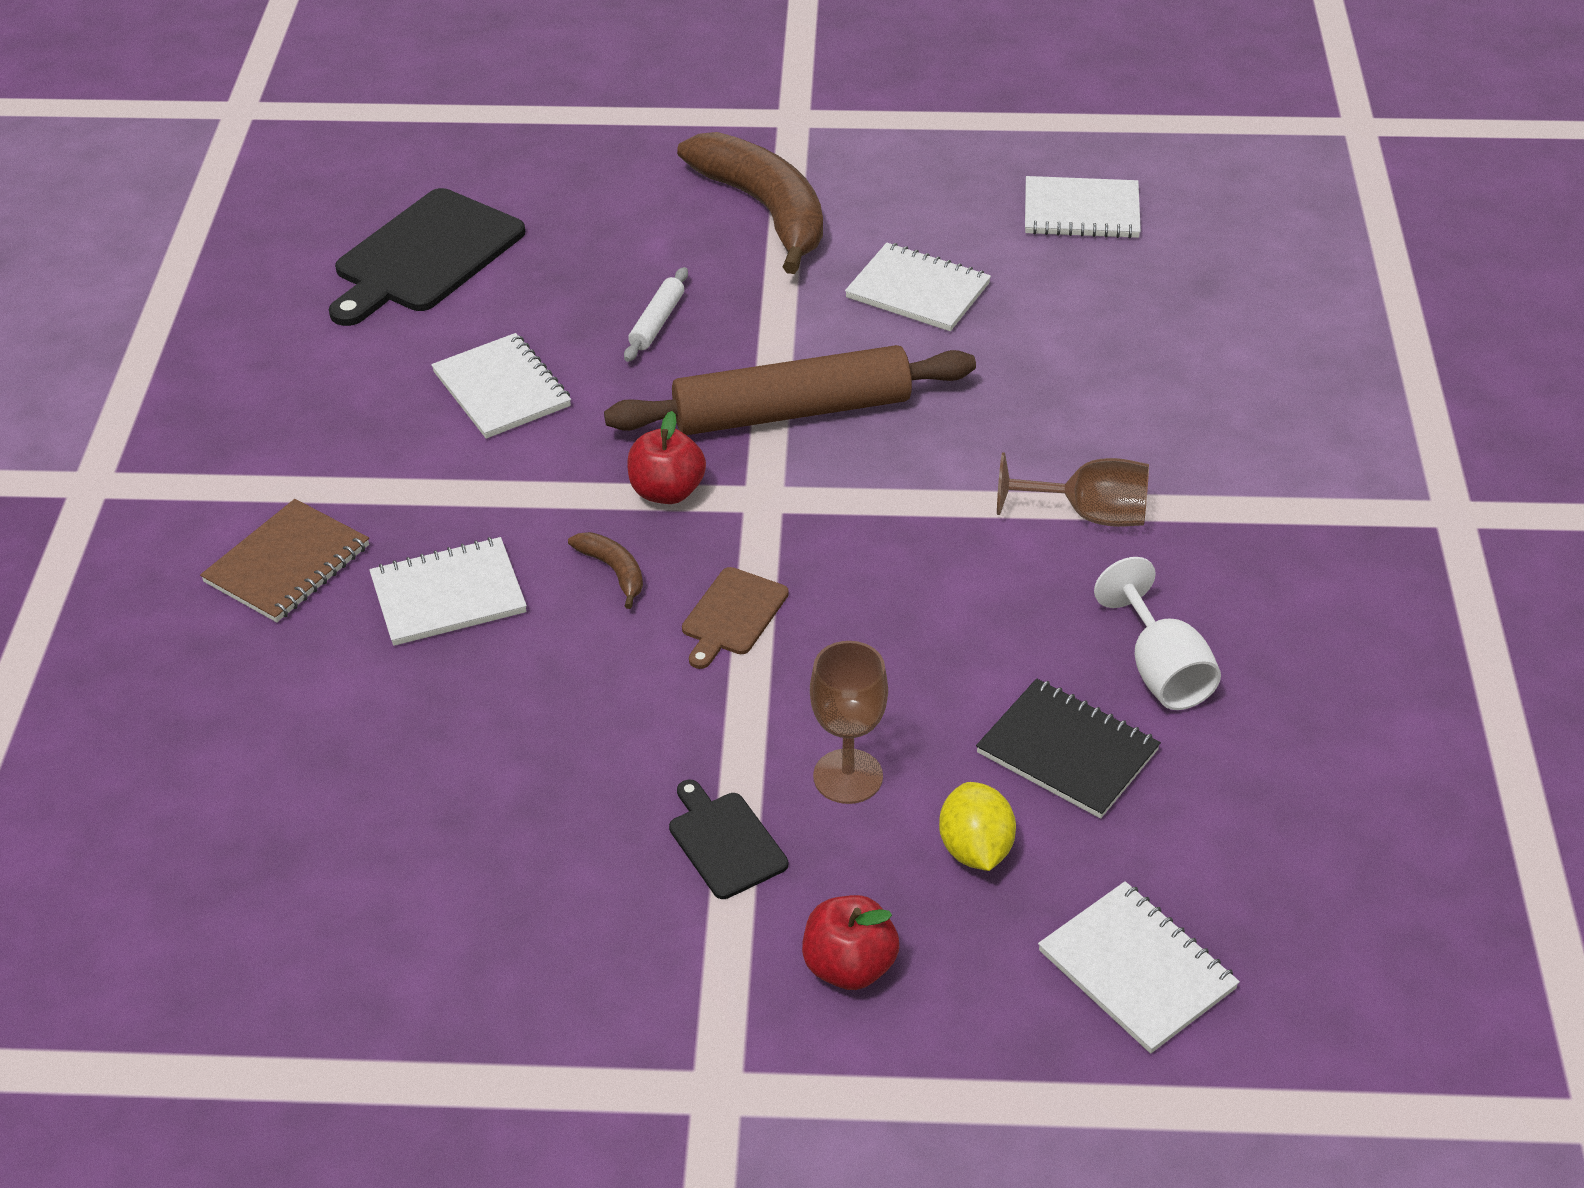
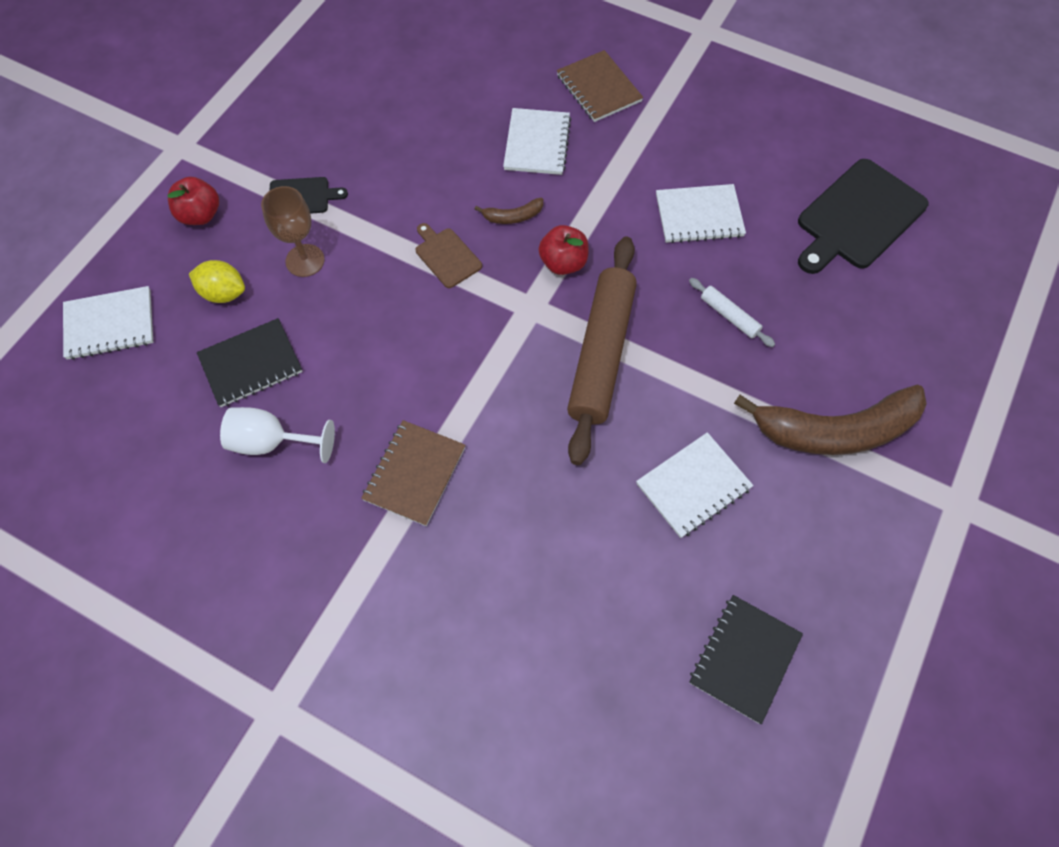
camera: 115 degrees right, 20 degrees up
(424, 256) = (857, 217): black cutting board -> black cutting board turned 105 degrees counterclockwise
(1081, 211) = (744, 658): white notebook -> black notebook
(1088, 514) = (414, 474): brown goblet -> brown notebook

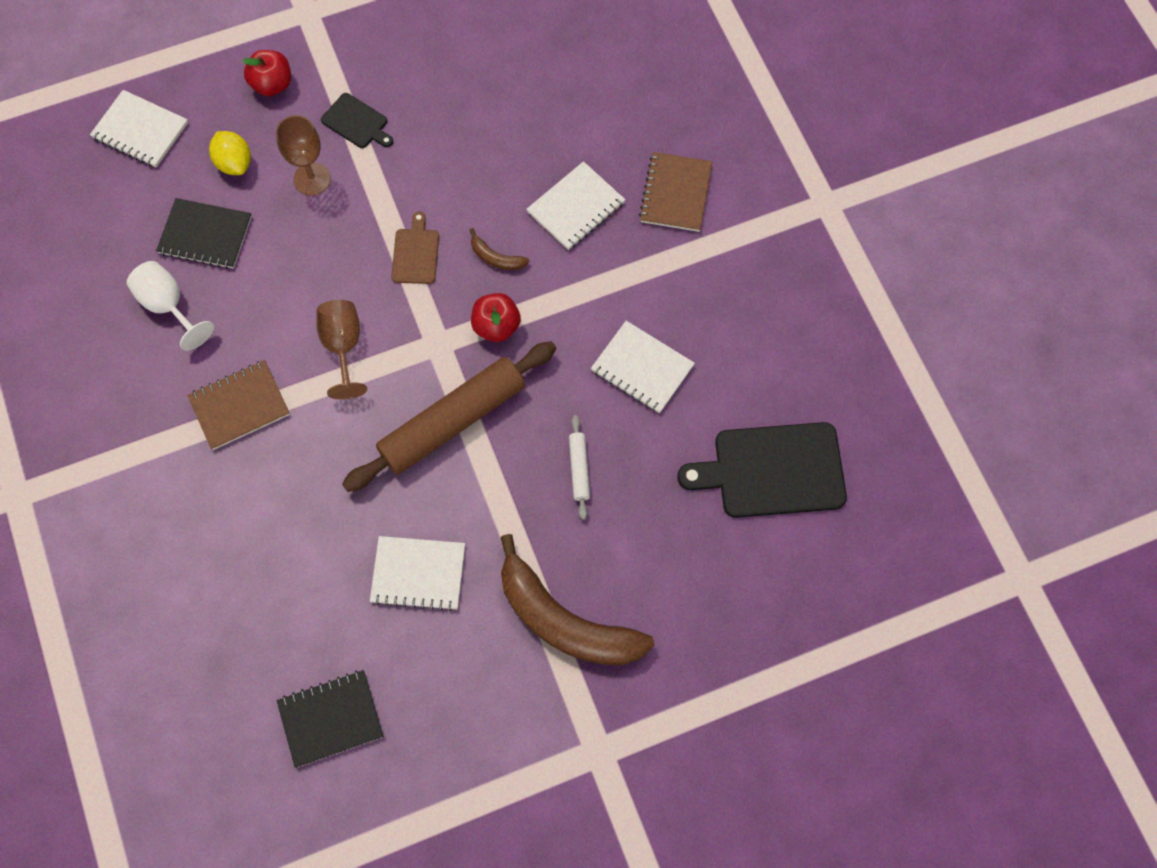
camera: 40 degrees right, 5 degrees up
(457, 364) = (343, 347): none -> brown goblet

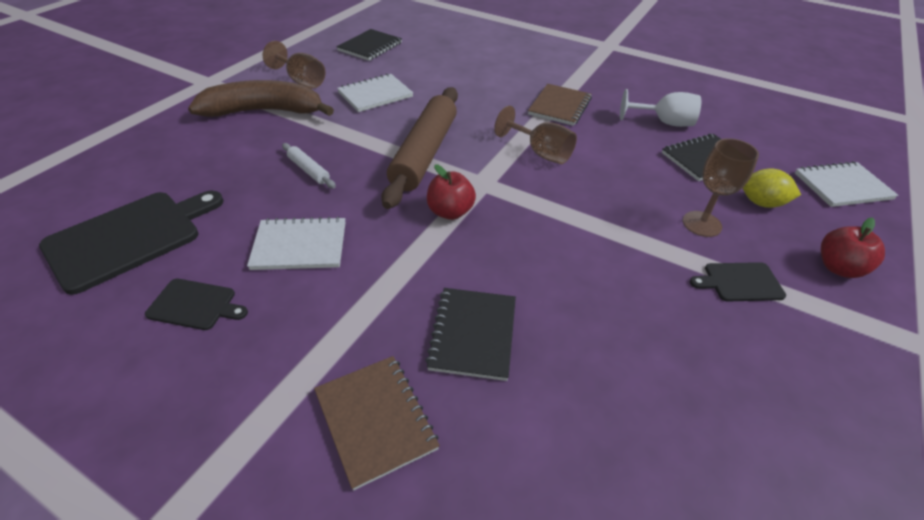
camera: 140 degrees right, 25 degrees down
(416, 253) = (564, 222): brown cutting board -> none
(482, 673) = (301, 81): none -> brown goblet
(496, 258) = (500, 253): brown banana -> none
(576, 207) = (473, 334): white notebook -> black notebook
(745, 355) = (195, 305): none -> black cutting board

